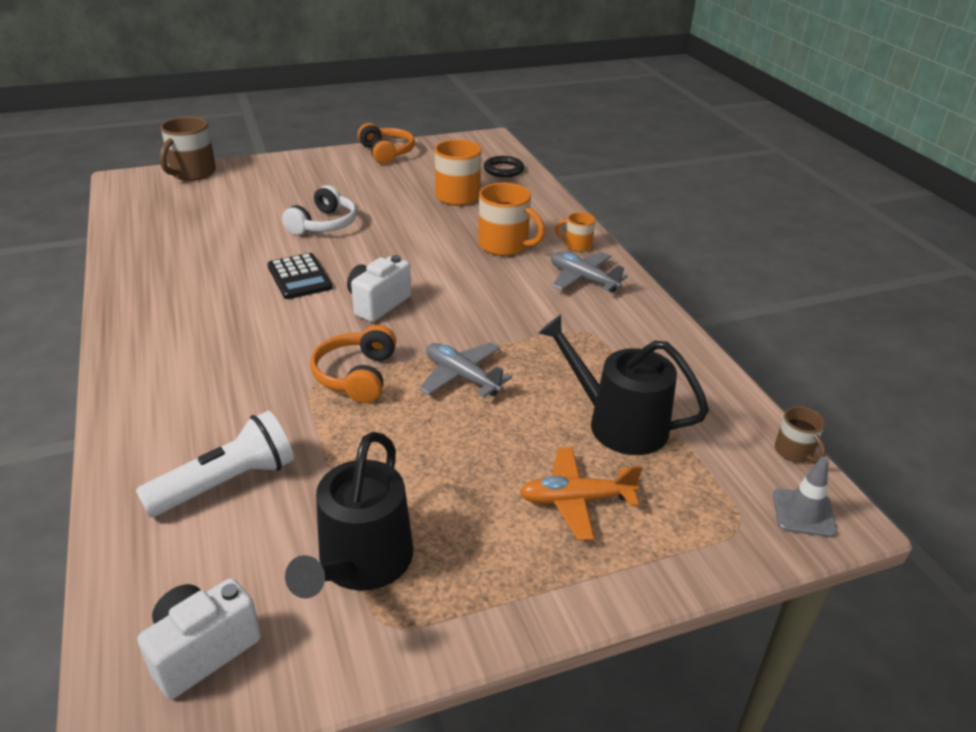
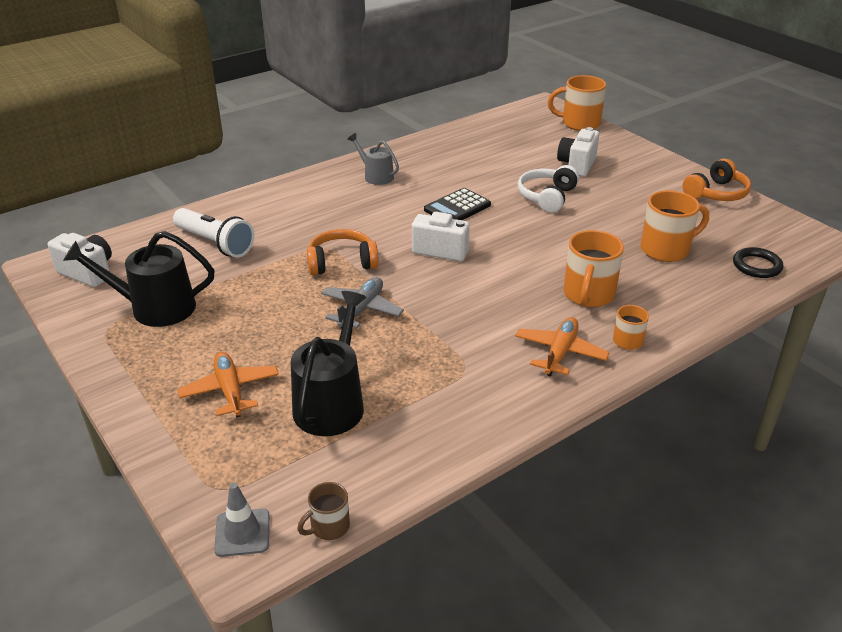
camera: 75 degrees right, 0 degrees up
(172, 316) = (376, 176): none -> grey watering can
(192, 173) = (579, 123): brown mug -> orange mug
(277, 195) = (577, 165): none -> white camera
(324, 224) = (547, 197): white headphones -> white headphones turned 105 degrees clockwise
(583, 279) = (560, 353): grey plane -> orange plane

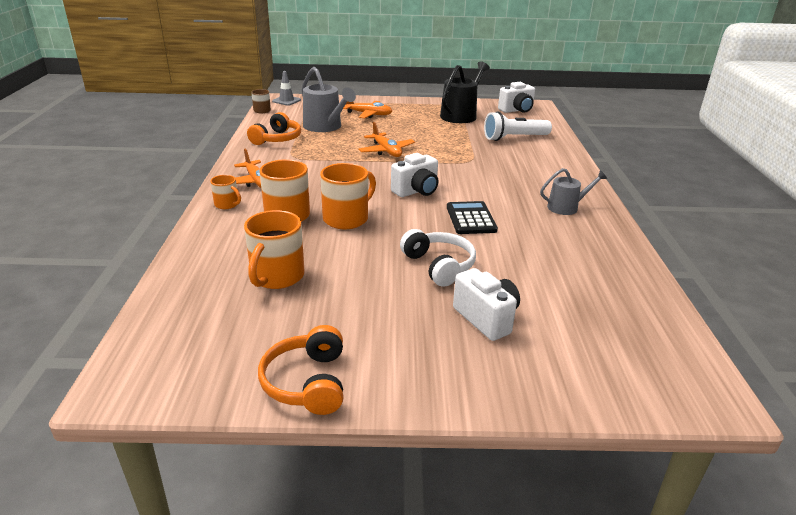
camera: 125 degrees right, 5 degrees down
(332, 403) = (325, 127): black watering can -> grey watering can
(342, 262) = (445, 160): orange headphones -> orange headphones (277, 139)
(361, 310) = (386, 151): grey plane -> orange plane
(579, 123) = (613, 392): orange mug -> orange mug (347, 218)
(756, 266) = (180, 308): black ring -> none

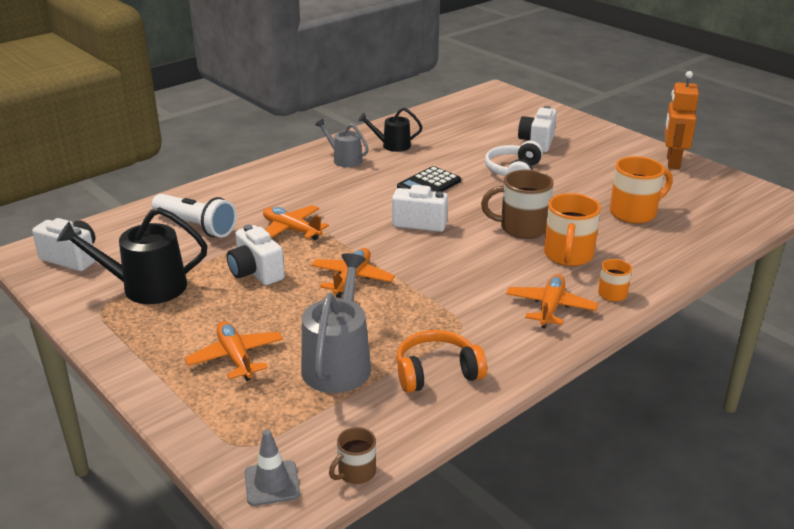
camera: 130 degrees left, 0 degrees up
(307, 382) = (672, 162): orange headphones -> orange robot
(347, 218) = (522, 228): orange mug -> brown mug
(434, 135) = (256, 272): none -> white camera
(470, 156) = (291, 230): none -> orange plane
(575, 237) = (392, 145): none -> black watering can

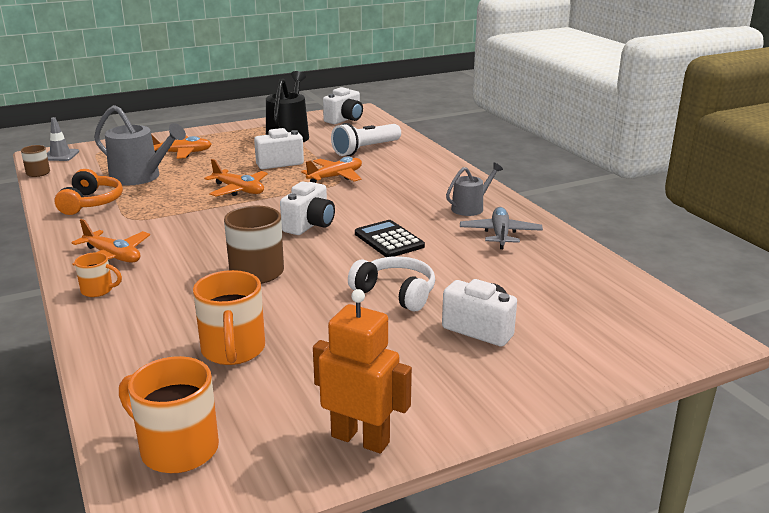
camera: 105 degrees right, 5 degrees down
(392, 145) = (500, 234): black watering can -> grey plane
(568, 255) = (183, 284): orange mug -> orange mug (177, 448)

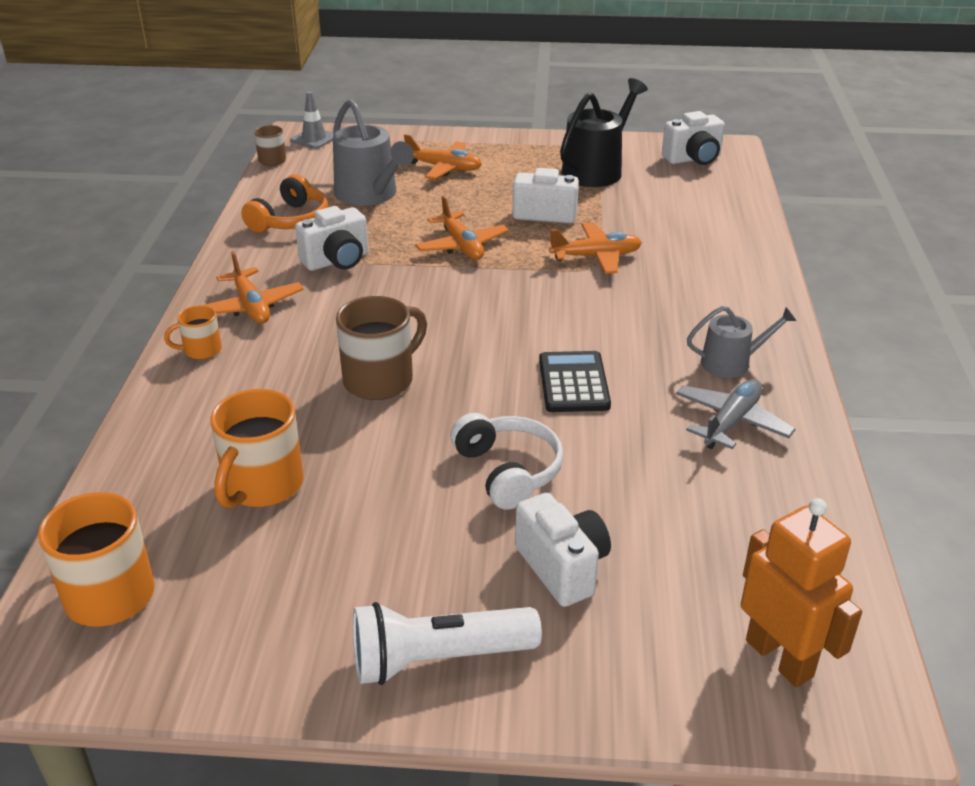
camera: 30 degrees right, 10 degrees up
(98, 290) = (201, 350): orange mug -> orange mug turned 120 degrees clockwise
(309, 225) = (497, 327): white camera -> white camera (337, 261)
(360, 439) = (287, 666): orange robot -> orange robot (779, 658)
(365, 149) = (676, 219): white flashlight -> white flashlight (438, 659)

